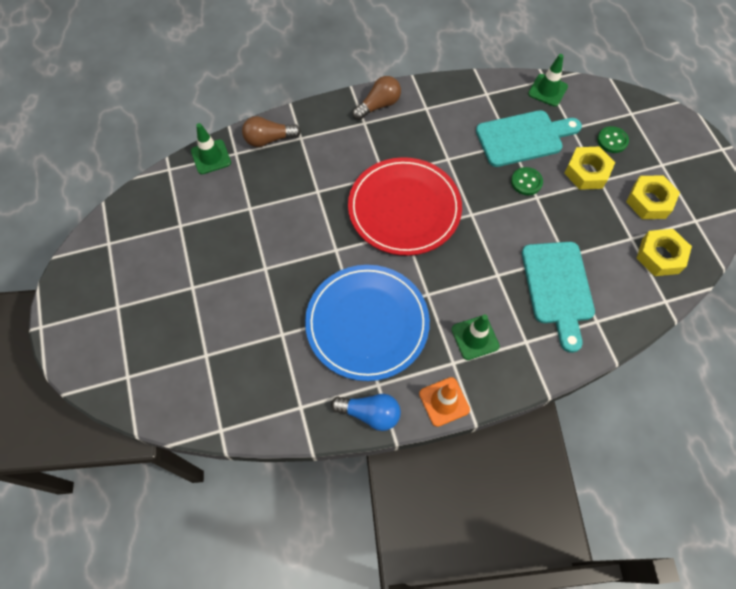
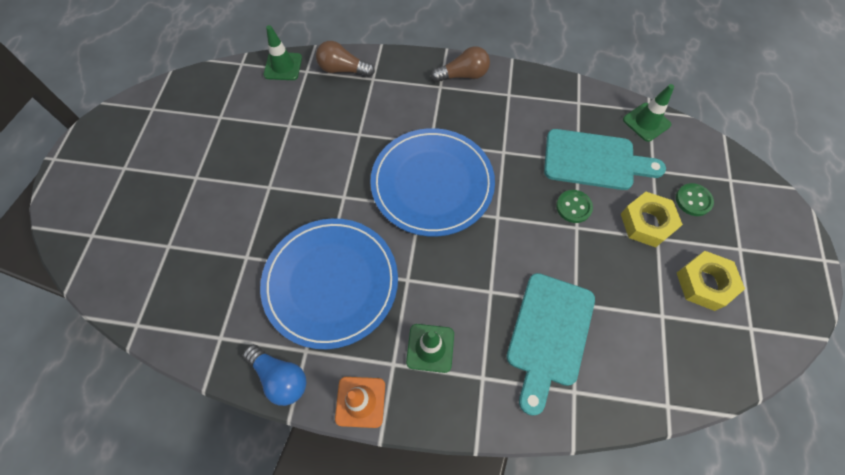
camera: 25 degrees right, 0 degrees up
(404, 208) = (432, 184): red plate -> blue plate
(660, 256) = (687, 350): yellow nut -> none

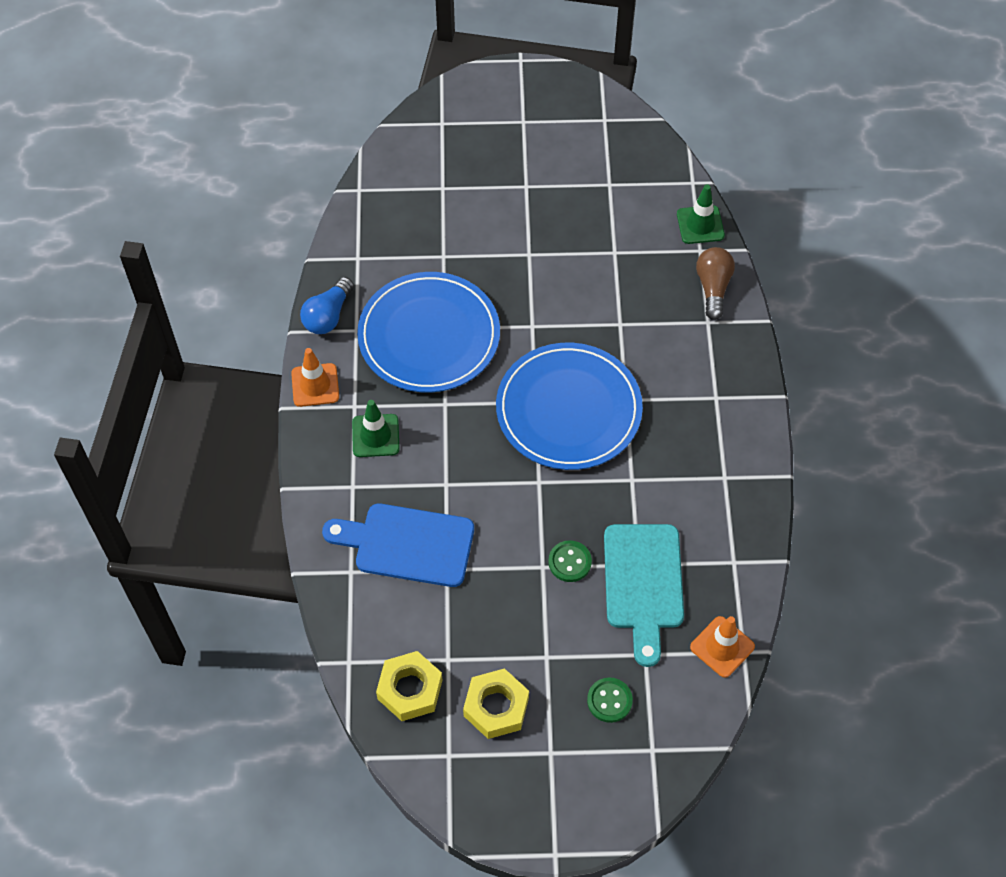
camera: 80 degrees right, 5 degrees down
(463, 75) = (742, 421): brown light bulb -> none
(549, 334) = (407, 544): turquoise cutting board -> blue cutting board
(646, 122) = (722, 647): green traffic cone -> orange traffic cone
(647, 223) = (565, 644): yellow nut -> yellow nut (410, 689)

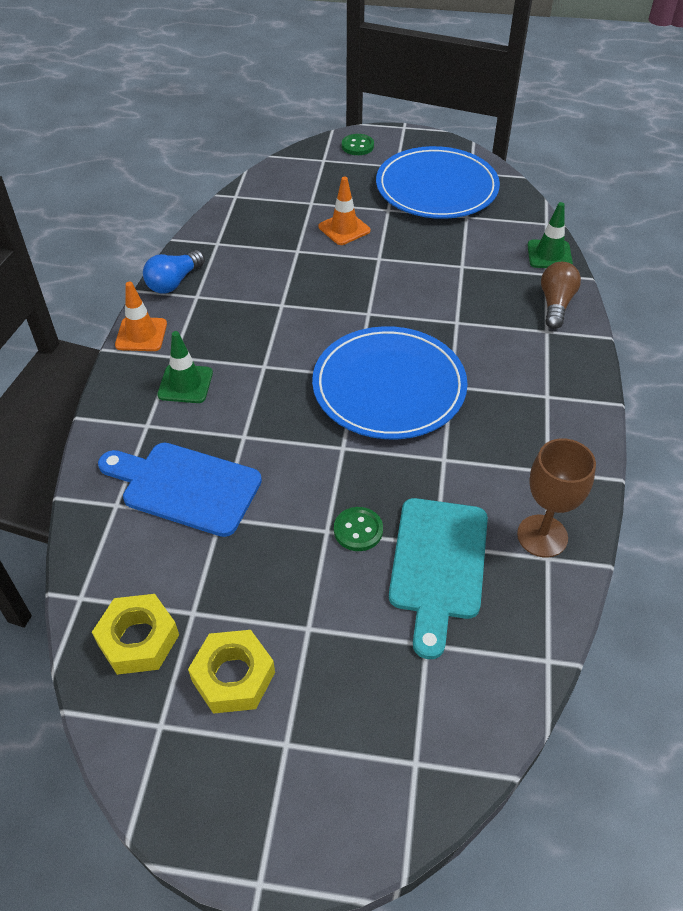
camera: 10 degrees right, 10 degrees down
(429, 336) = (265, 309): blue plate -> blue plate (436, 188)
(609, 700) = (372, 692): green button -> green button (357, 146)
(722, 647) = (522, 650): orange traffic cone -> orange traffic cone (344, 229)
(727, 542) = (542, 536): none -> brown goblet

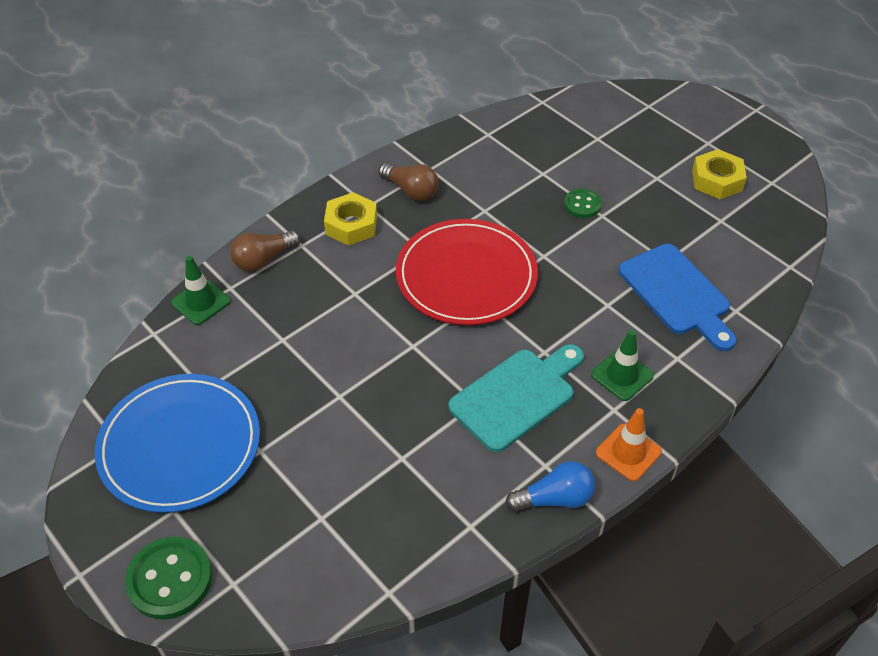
camera: 140 degrees left, 0 degrees up
(138, 639) = (763, 225): yellow nut -> yellow nut (351, 225)
(344, 229) = (329, 454): orange traffic cone -> none
(357, 146) = (170, 579): green button -> green button, size x1.68
(389, 387) = (466, 276): blue plate -> red plate
(438, 565) = (553, 163): turquoise cutting board -> turquoise cutting board (516, 396)
(532, 435) = (411, 190): none -> brown light bulb
(542, 536) = (477, 143): brown goblet -> none

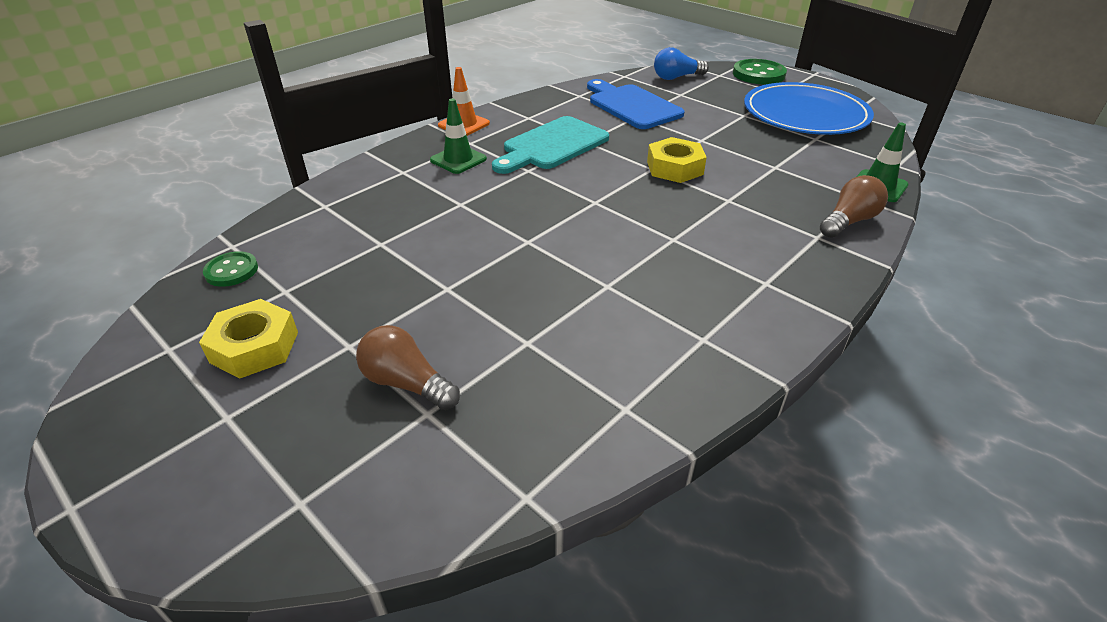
camera: 175 degrees right, 10 degrees down
(351, 225) = (773, 259): yellow nut -> yellow nut (674, 168)
(411, 190) = (717, 305): brown light bulb -> brown light bulb (407, 383)
(466, 276) = (615, 219): red plate -> none
(554, 499) = (522, 106): blue light bulb -> blue light bulb (676, 77)
(582, 204) = (472, 300): green button -> green button (231, 271)
(677, 293) = (381, 215): blue cutting board -> blue cutting board (631, 106)

